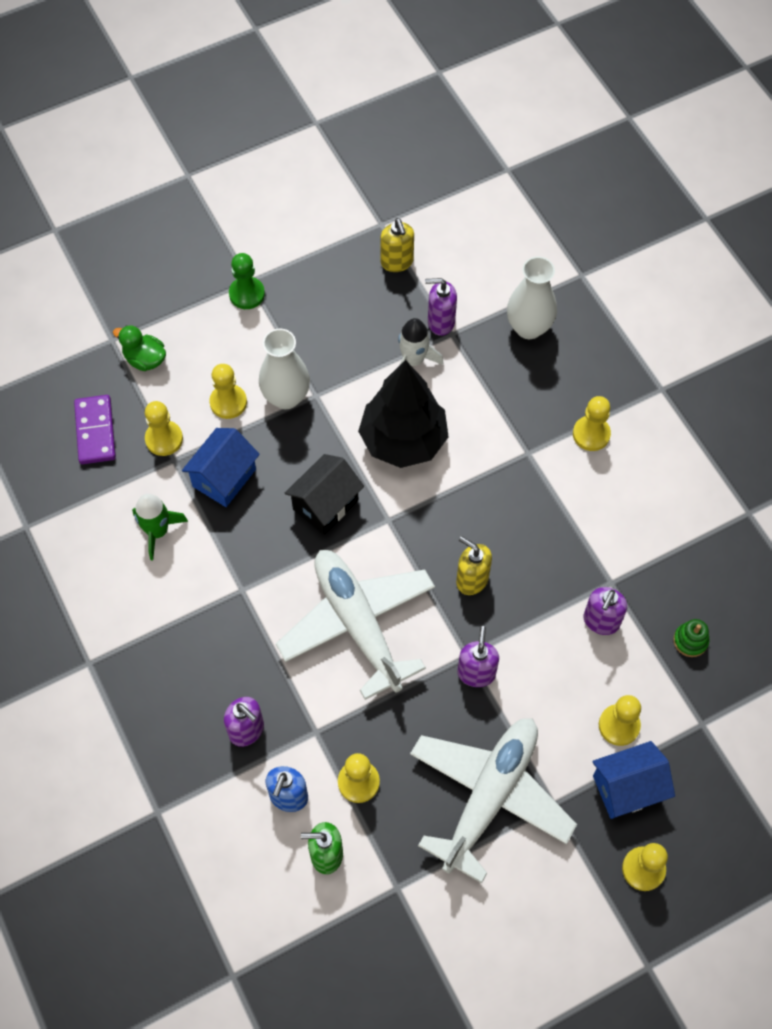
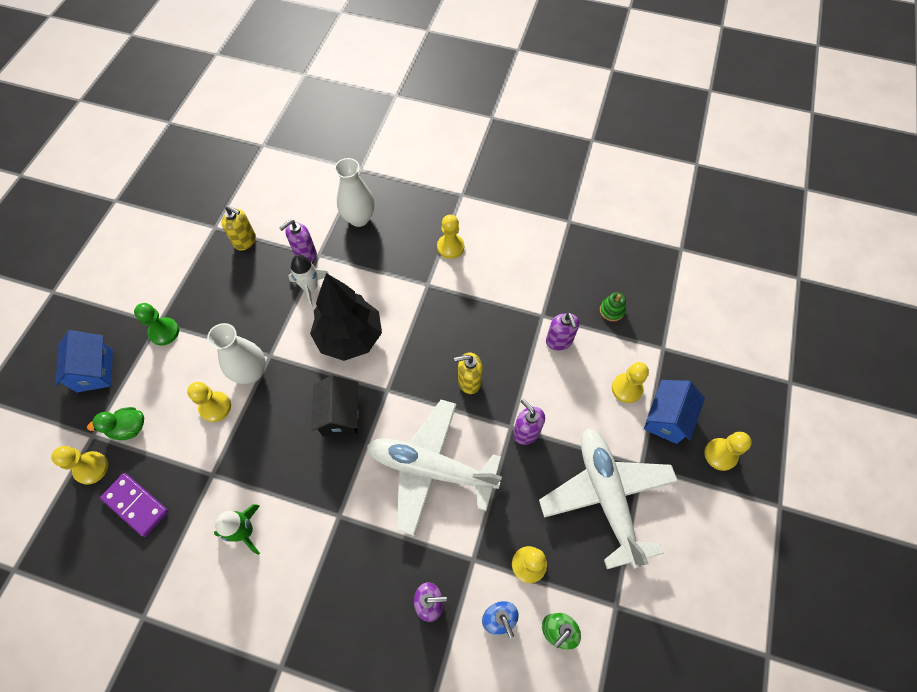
camera: 45 degrees left, 0 degrees up
(164, 439) = (192, 467): yellow pawn -> yellow pawn (91, 468)
(224, 478) = (258, 456): blue house -> blue house (95, 371)

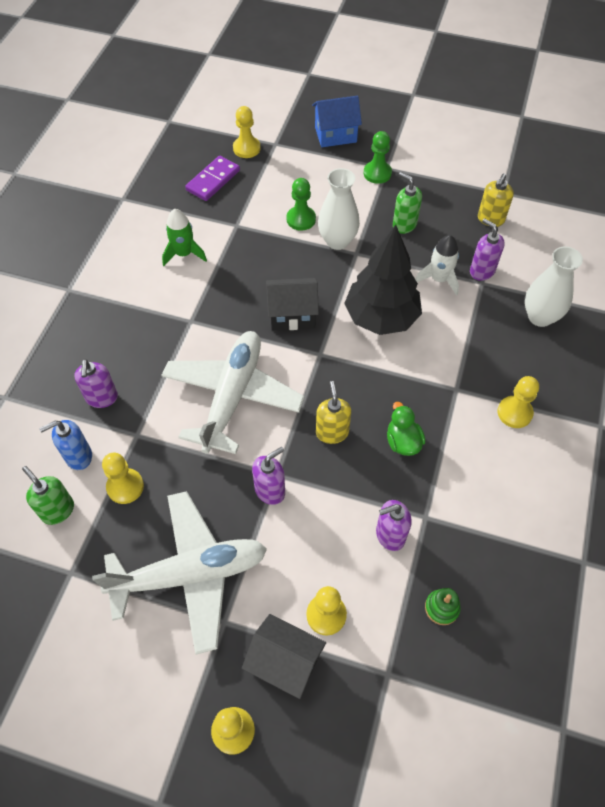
camera: 90 degrees right, 5 degrees down
(129, 428) = (281, 165): green duck -> green duck (403, 441)
(215, 407) = (301, 219): yellow pawn -> green pawn
(239, 312) = (404, 225): none -> green soap dispenser
(666, 418) = (285, 663): blue house -> black house

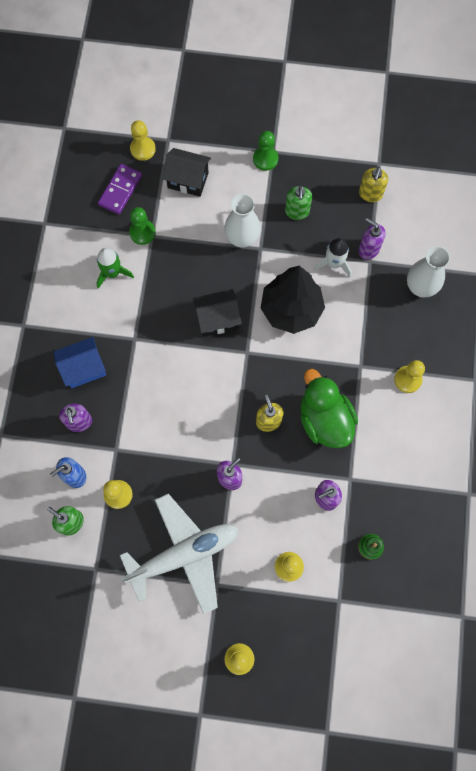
camera: 10 degrees left, 15 degrees up
(232, 396) = (184, 403): white plane -> none
(285, 663) = (265, 606): black house -> black house (188, 180)
(301, 219) = (206, 220): green pawn -> green pawn (142, 232)
(335, 135) = (221, 120): blue house -> blue house (84, 368)
(403, 441) = (324, 419): green duck -> green duck, size x1.86
(404, 225) = (297, 212): green soap dispenser -> green soap dispenser turned 120 degrees counterclockwise

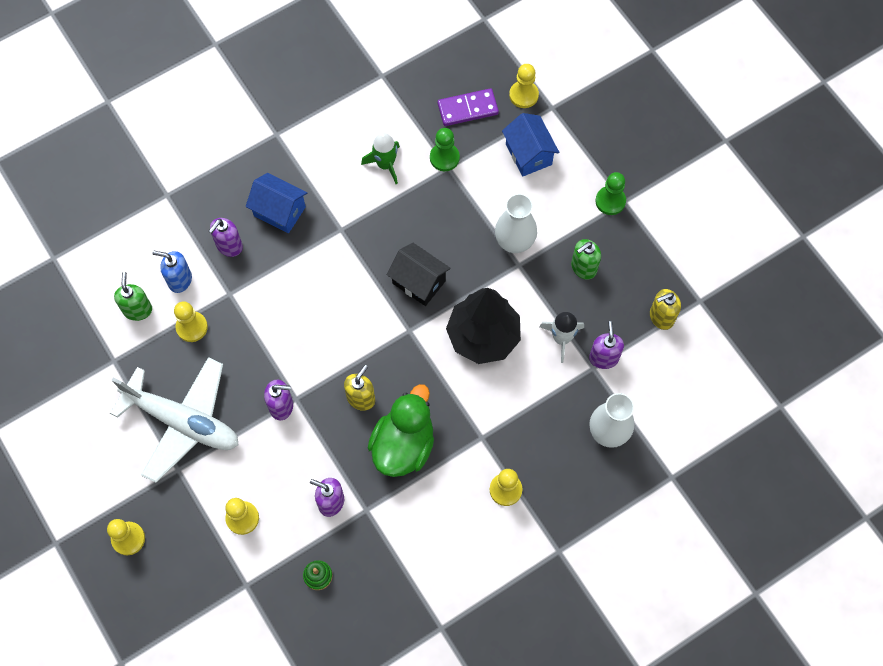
camera: 50 degrees right, 5 degrees down
(188, 180) = (528, 154): black house -> blue house

